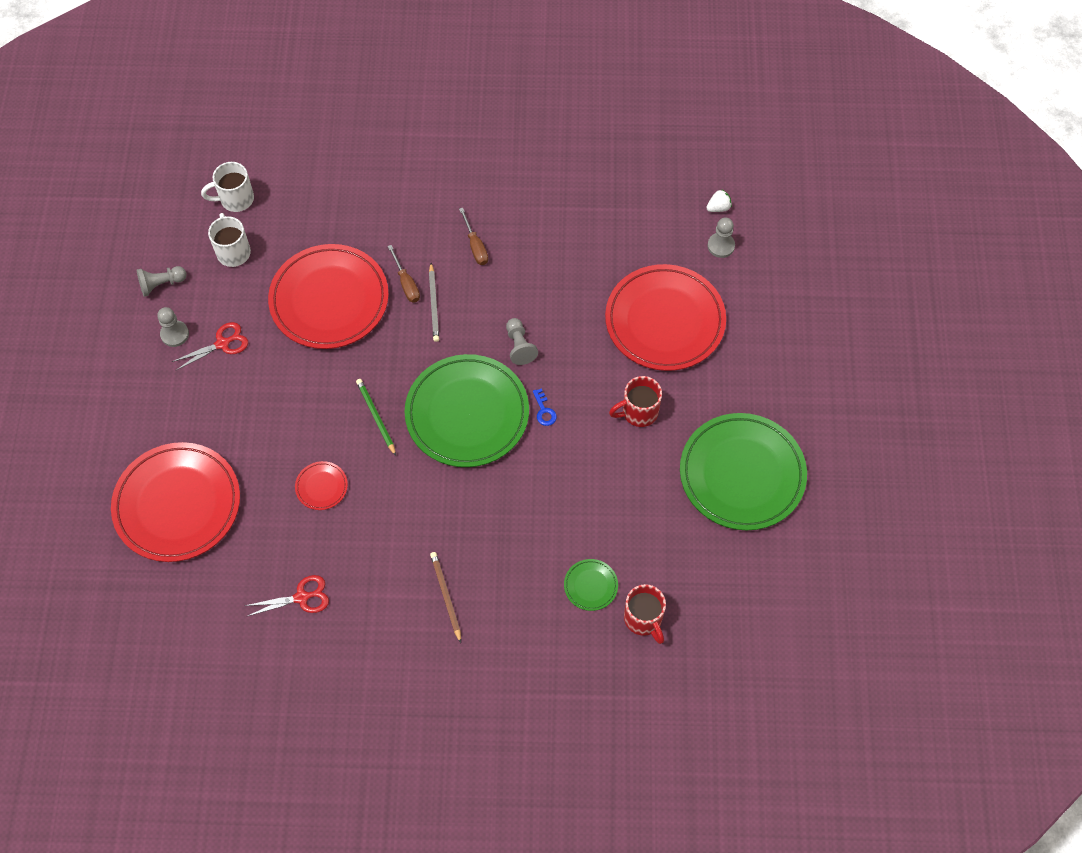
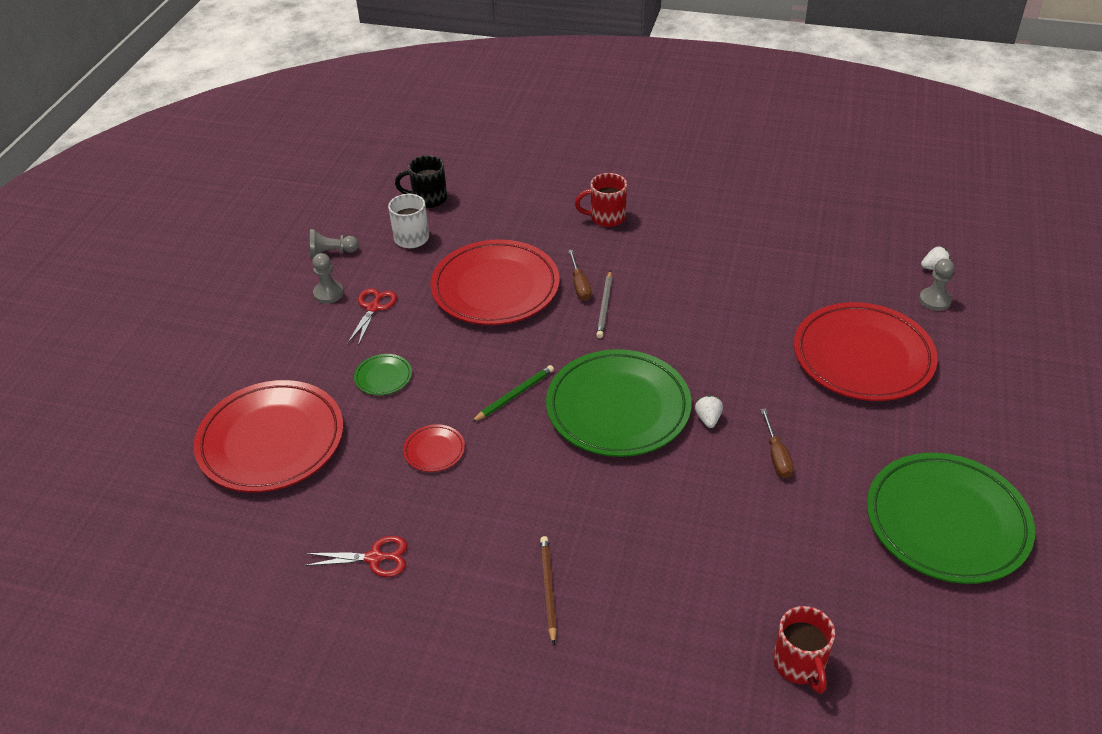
camera: 15 degrees right, 20 degrees down
(222, 344) = (373, 308): red scissors -> red scissors turned 60 degrees counterclockwise
(235, 199) = (428, 199): white mug -> black mug
(376, 417) = (515, 395): green pencil -> green pencil turned 60 degrees clockwise
(475, 246) = (661, 265): brown screwdriver -> brown screwdriver (776, 455)
(519, 346) = (691, 356): grey pawn -> none
(544, 411) = (708, 419): blue key -> white strawberry
(590, 586) = (734, 611): green plate -> green plate (383, 377)
(638, 412) = (821, 437): red mug -> red mug (606, 217)

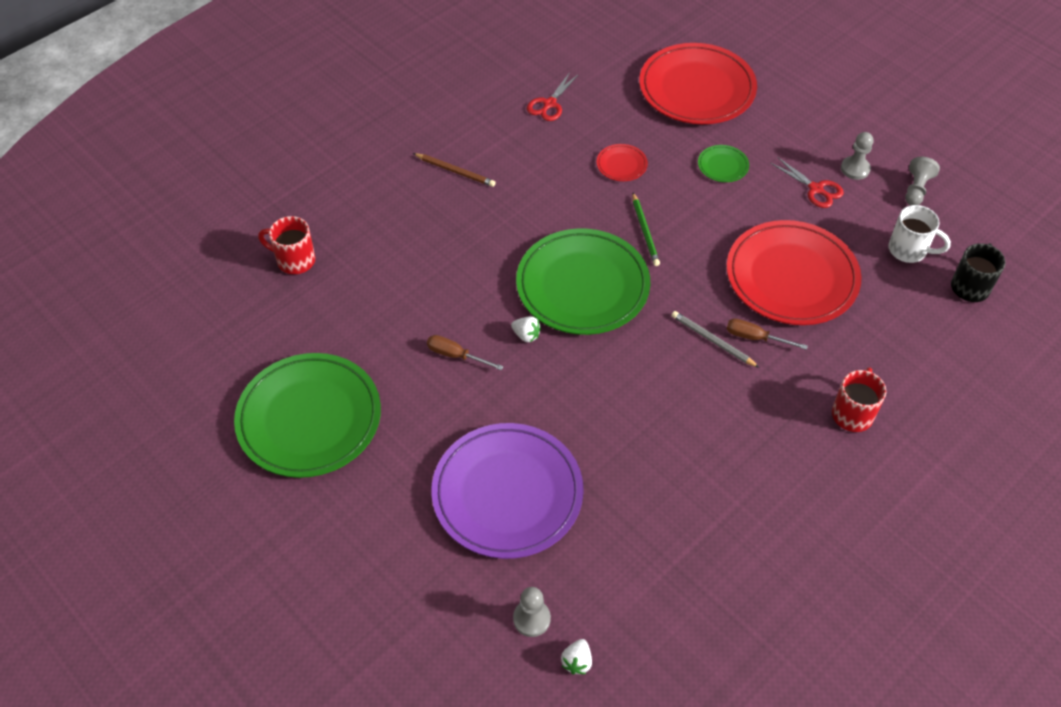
camera: 120 degrees right, 10 degrees up
(863, 357) = (507, 493): red plate -> purple plate

